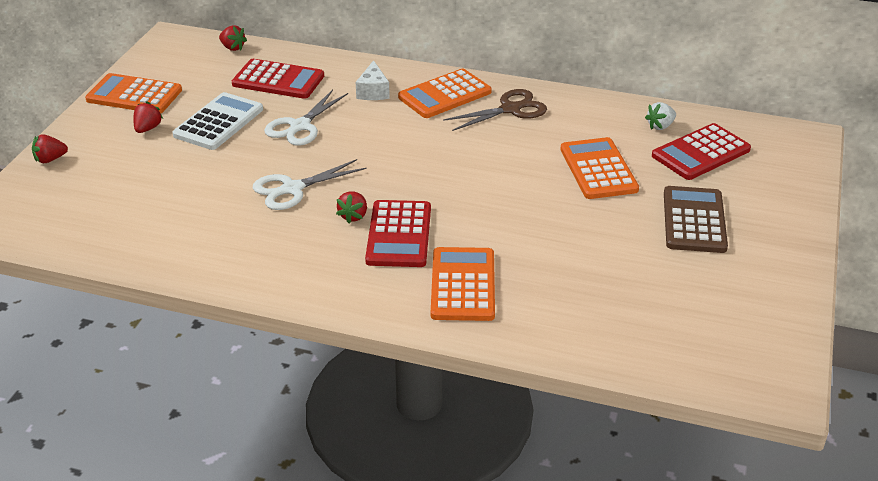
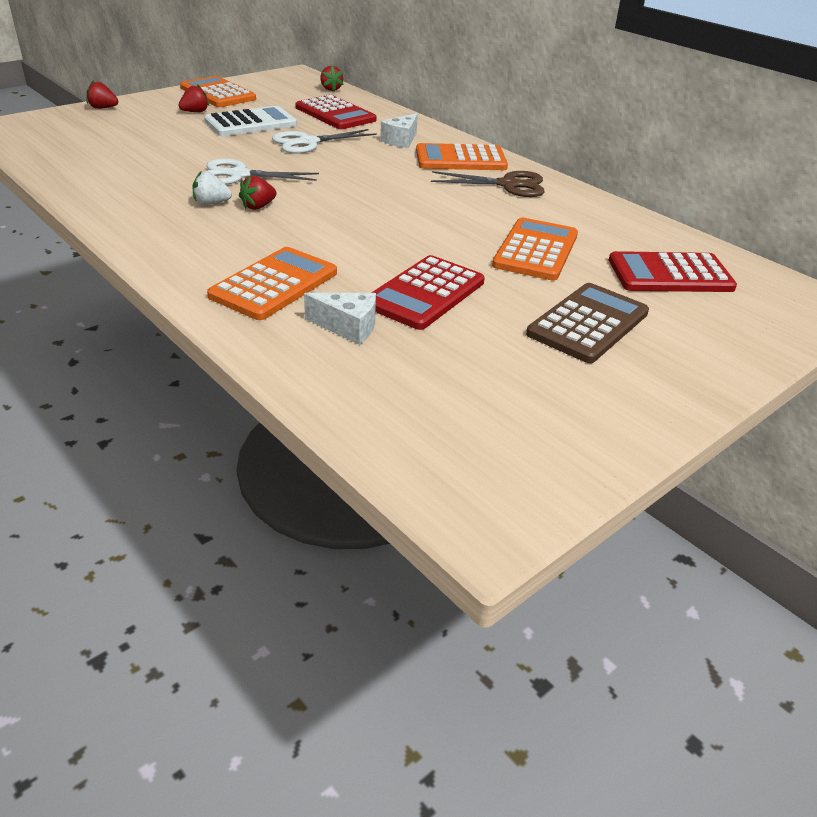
camera: 30 degrees right, 0 degrees up
(399, 234) = (275, 231): red calculator -> red calculator (425, 293)
(556, 296) = (348, 327): none -> white cheese
(660, 126) = (649, 241): white strawberry -> white strawberry (211, 203)

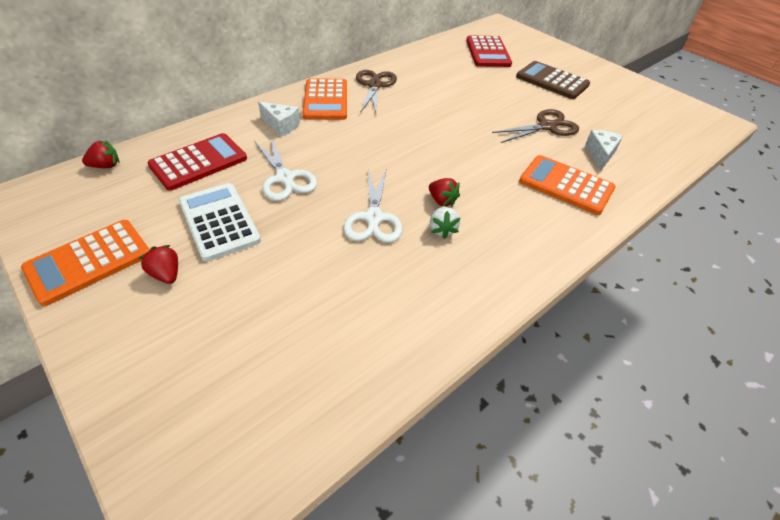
camera: 90 degrees left, 10 degrees up
(103, 108) = (122, 385): red strawberry -> none
(425, 293) = (546, 126): red calculator -> brown scissors
(536, 250) = (475, 86): orange calculator -> none

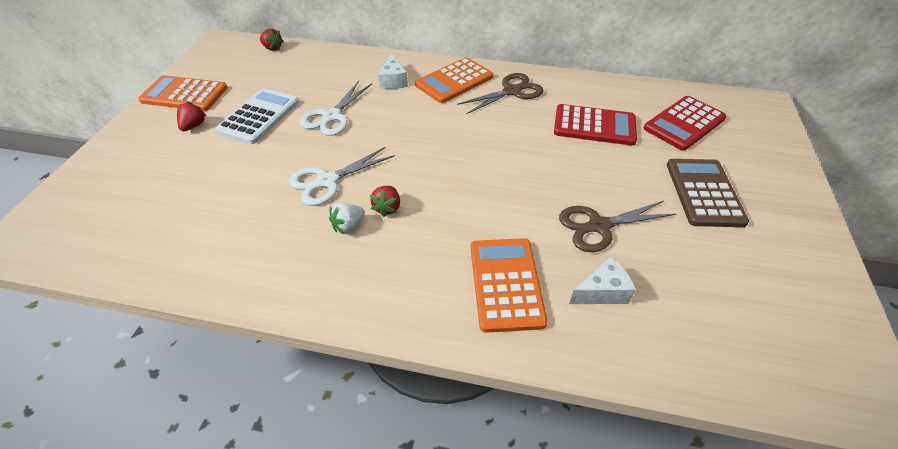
camera: 55 degrees right, 0 degrees up
(198, 162) = (311, 75): red calculator -> red calculator (594, 126)
(546, 126) = (599, 226): brown scissors -> brown scissors turned 135 degrees clockwise

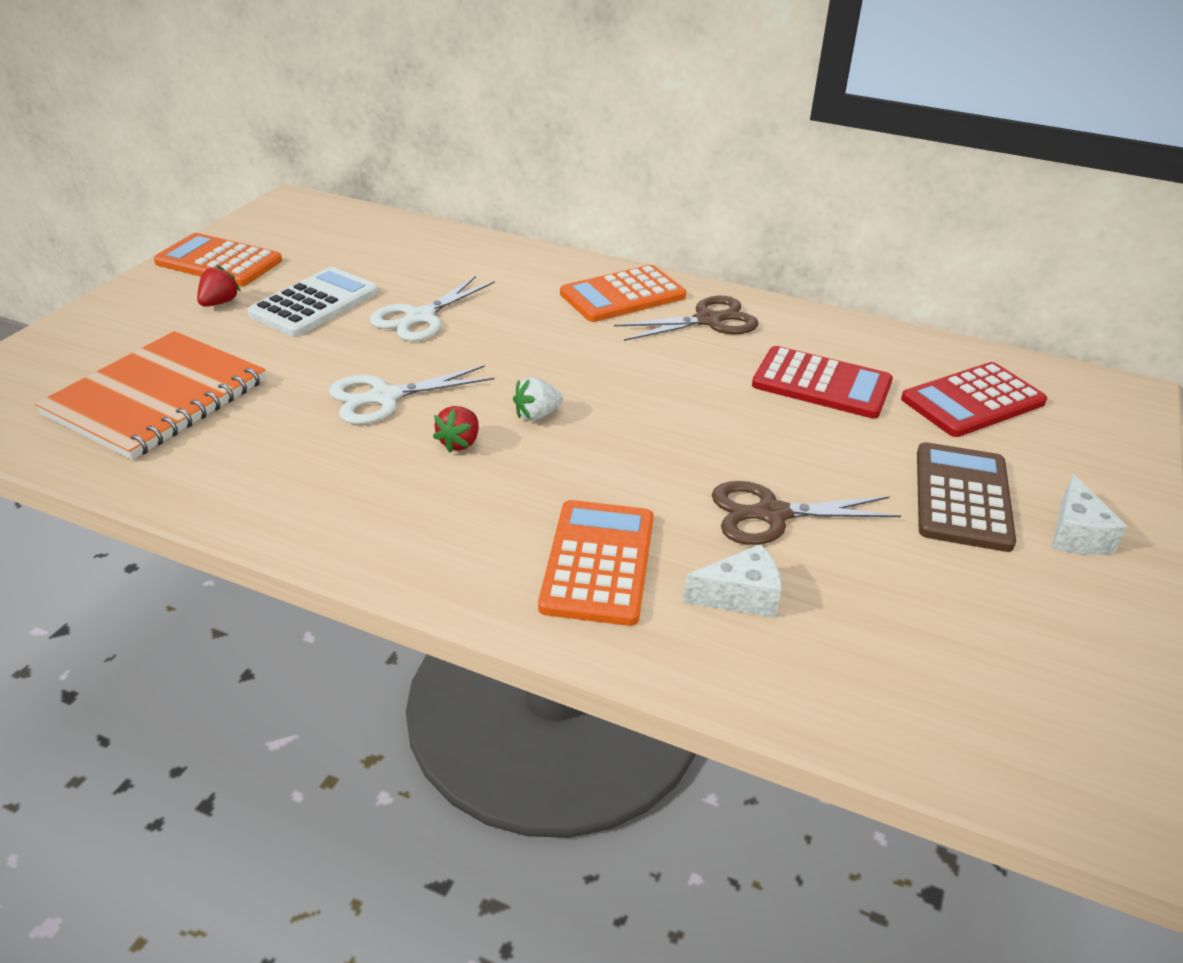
camera: 10 degrees right, 10 degrees down
(170, 208) = (157, 398): none -> orange notebook
(272, 48) = (363, 218): red strawberry -> none
(348, 226) = (395, 456): white strawberry -> white strawberry (537, 415)
(393, 81) = (528, 283): white cheese -> white cheese (1076, 534)

